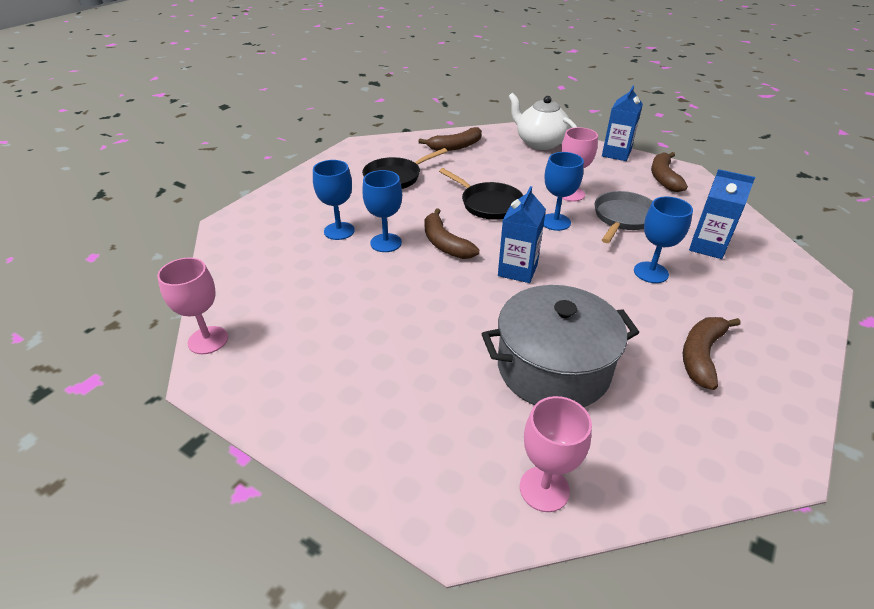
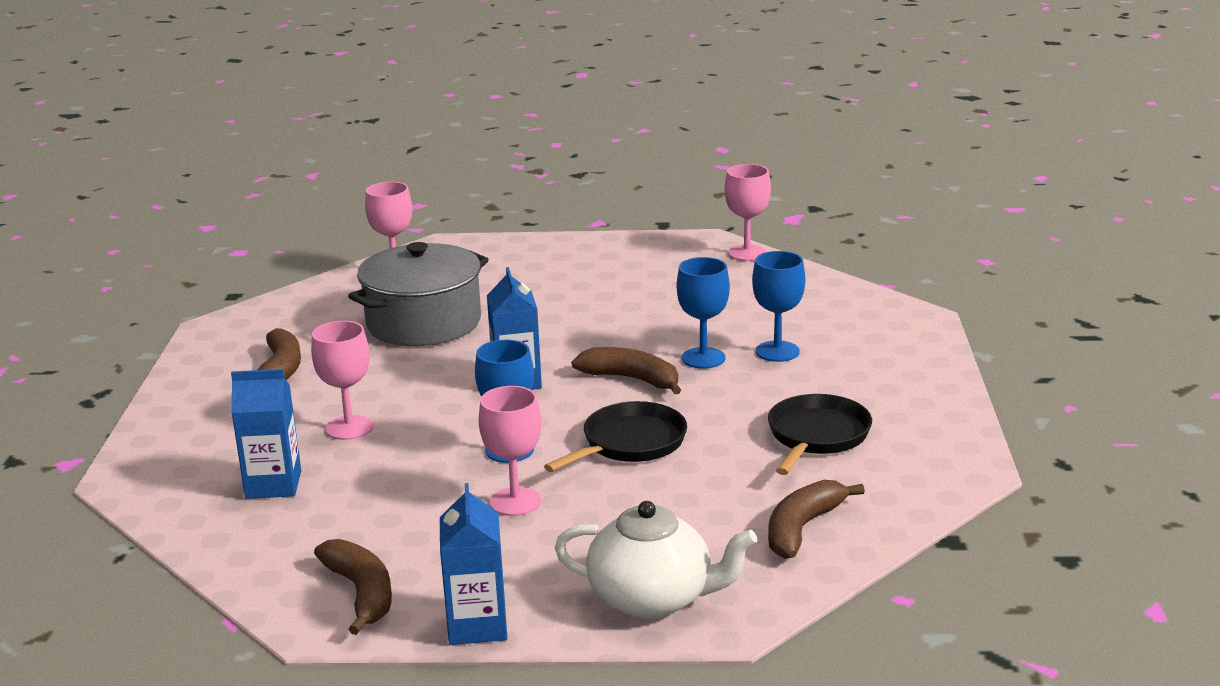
camera: 150 degrees right, 15 degrees down
(488, 204) = (629, 444): black pan -> black pan turned 120 degrees clockwise
(623, 218) = (411, 488): grey pan -> none
(651, 272) = (349, 428): blue goblet -> pink goblet

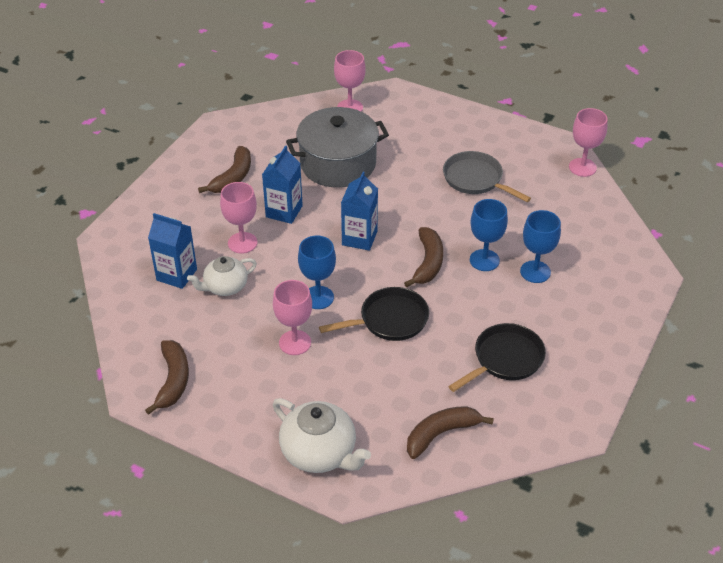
camera: 25 degrees right, 20 degrees up
(360, 476) = (225, 287): none -> white teapot
(477, 625) = (216, 431): blue carton -> blue carton (284, 211)
(624, 293) = (476, 179): none -> grey pan
(632, 379) = (428, 263): brown banana -> brown banana turned 45 degrees clockwise

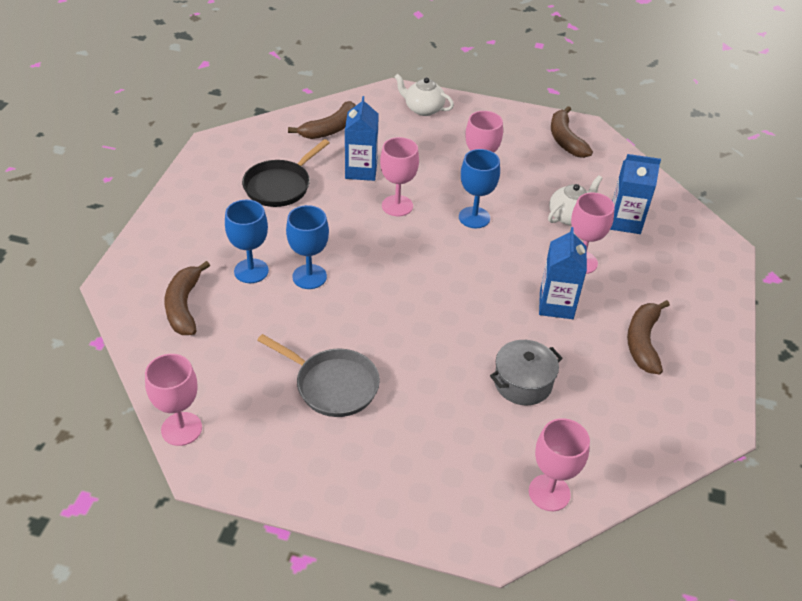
camera: 165 degrees right, 0 degrees up
(320, 453) = (423, 109): white teapot -> white teapot, size x0.66
(338, 164) = (523, 383): grey pot -> grey pot, size x0.56
(359, 238) = (456, 284): blue carton -> blue carton (361, 170)
(389, 320) = (397, 206): black pan -> pink goblet
(428, 263) = (372, 266): brown banana -> brown banana (184, 306)

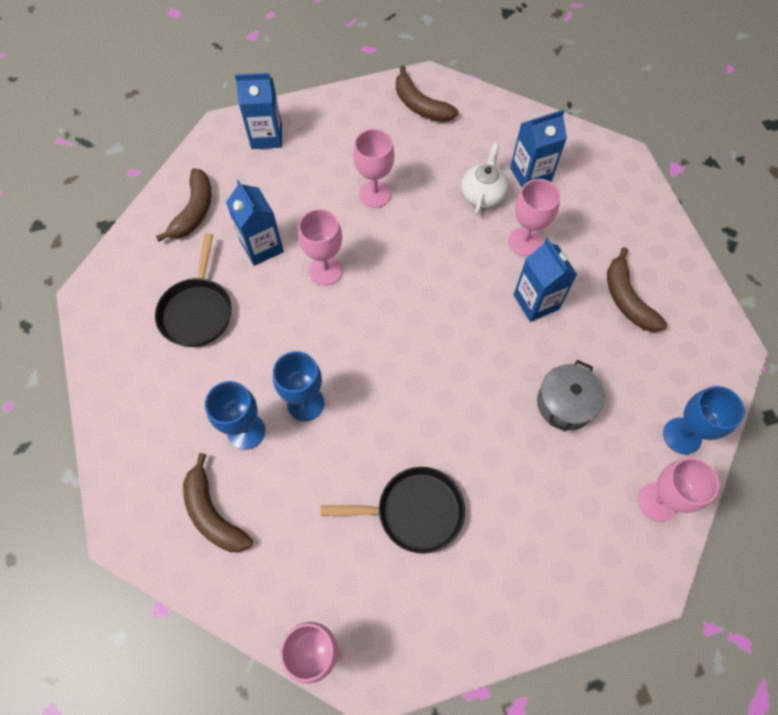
camera: 30 degrees left, 20 degrees up
(332, 385) = (414, 511): grey pan -> black pan
(423, 109) = (266, 136): white teapot -> blue carton
(474, 217) = (403, 244): blue goblet -> blue goblet (682, 436)

